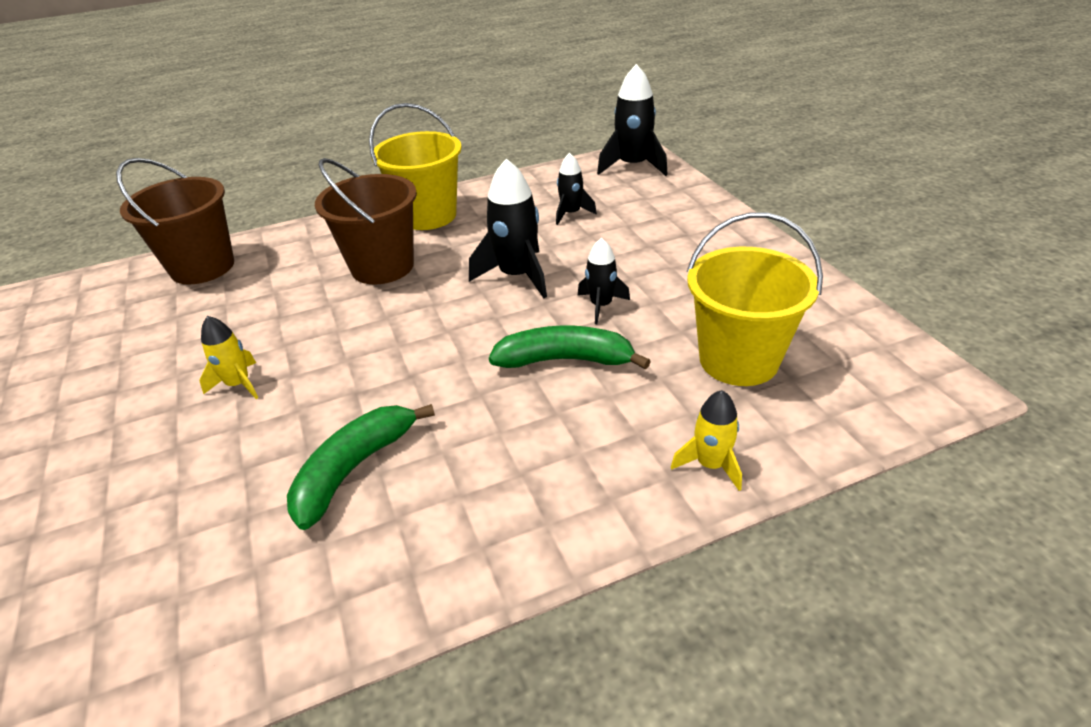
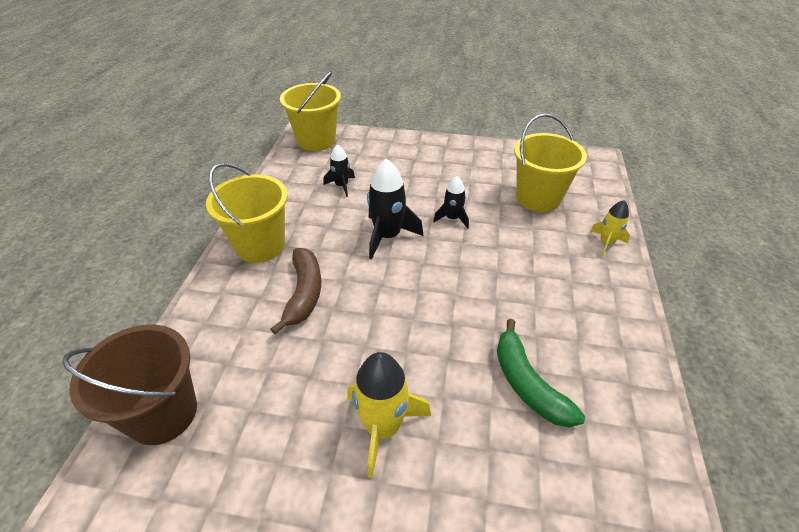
camera: 60 degrees left, 5 degrees up
(238, 384) = (383, 427): yellow rocket -> yellow rocket, size x1.70
(382, 267) = (304, 293): brown bucket -> brown banana
(565, 360) = (491, 253): green banana -> none
(633, 166) = (316, 140): black rocket -> yellow bucket

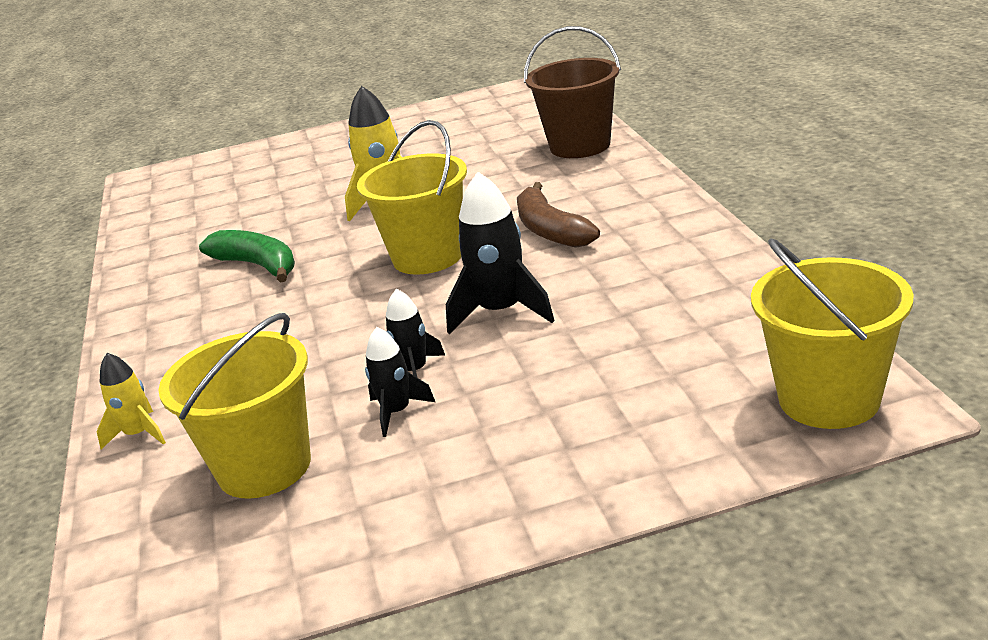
camera: 160 degrees right, 15 degrees down
(260, 245) = (667, 239): yellow bucket -> yellow bucket (428, 257)
(341, 186) = (653, 342): black rocket -> black rocket (397, 412)

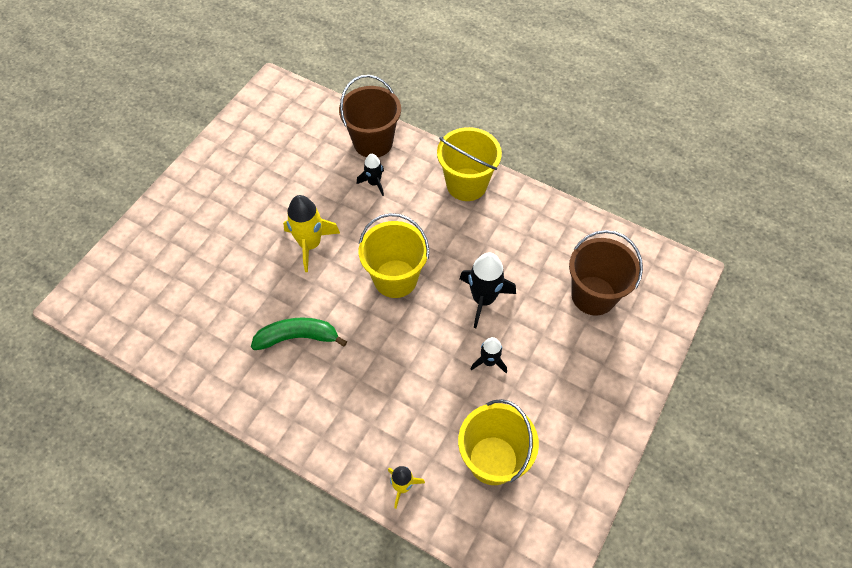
camera: 50 degrees left, 30 degrees up
(397, 412) = (512, 390): black rocket -> black rocket (374, 183)
(550, 230) = (439, 225): brown banana -> none
(664, 368) = (593, 295): none -> brown bucket
(828, 399) = (667, 278): yellow bucket -> yellow bucket (466, 184)

